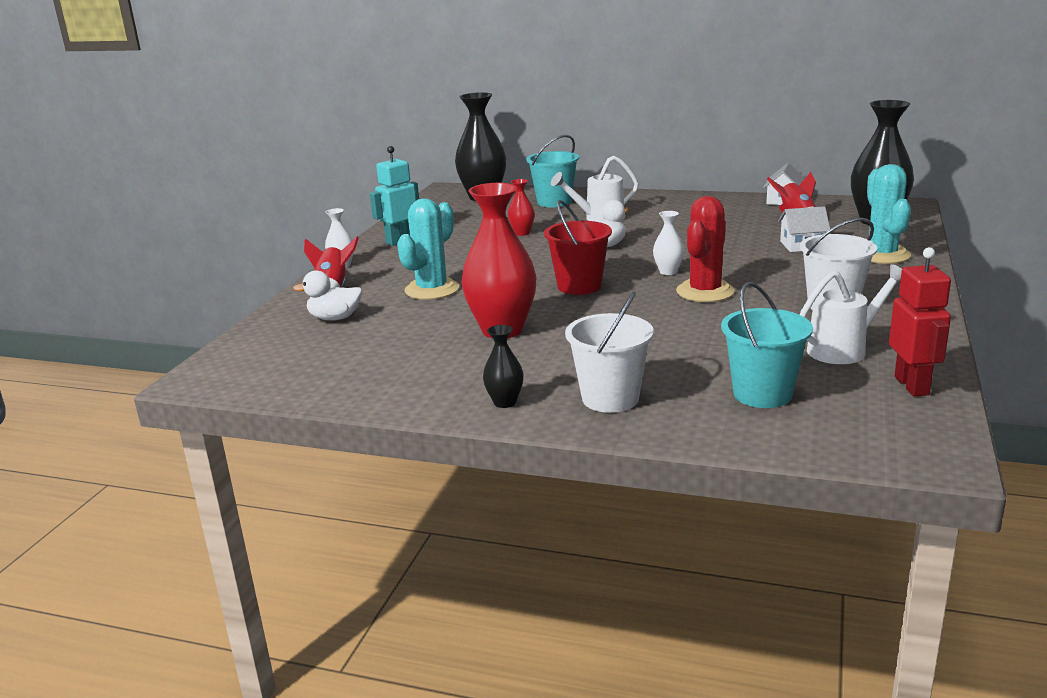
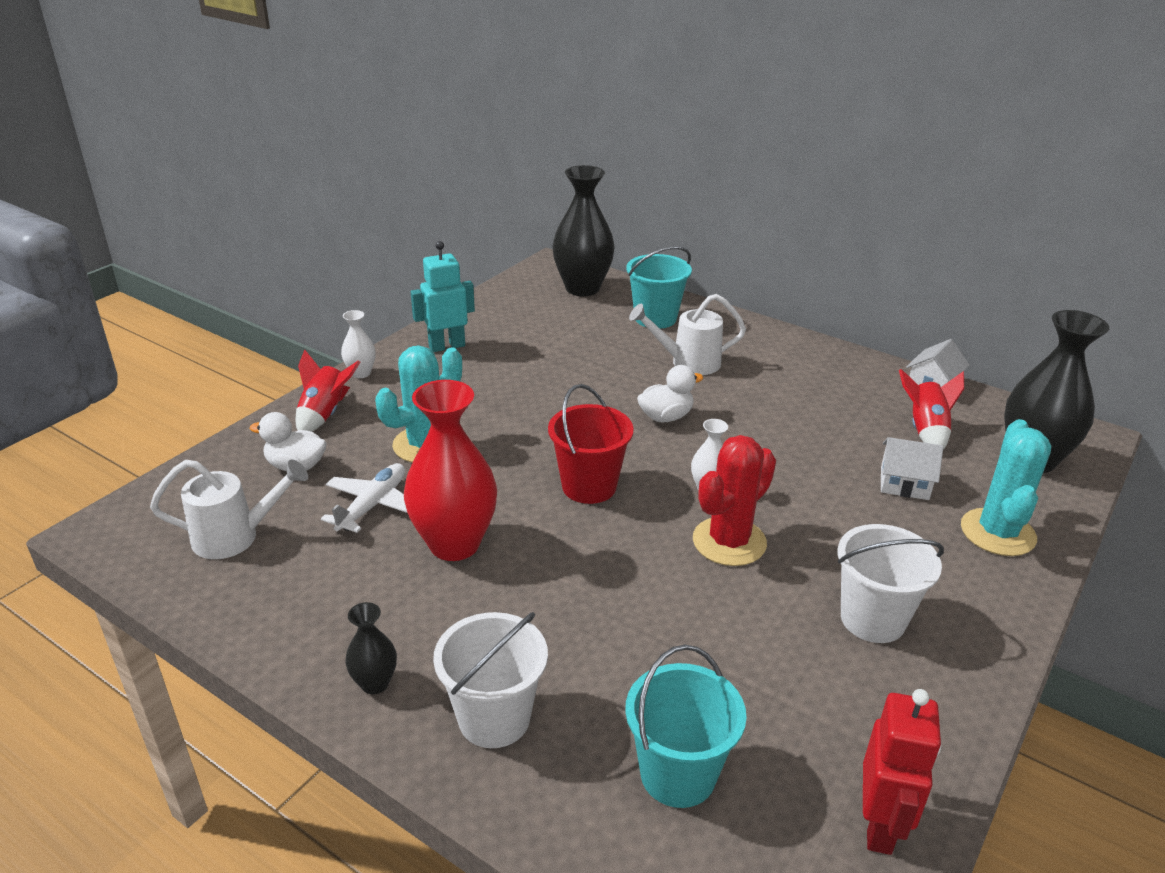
camera: 15 degrees right, 10 degrees up
(419, 324) = (373, 505): none -> white plane
(522, 233) = (585, 367): red vase -> none
(843, 349) = (834, 716): white watering can -> white watering can (235, 537)

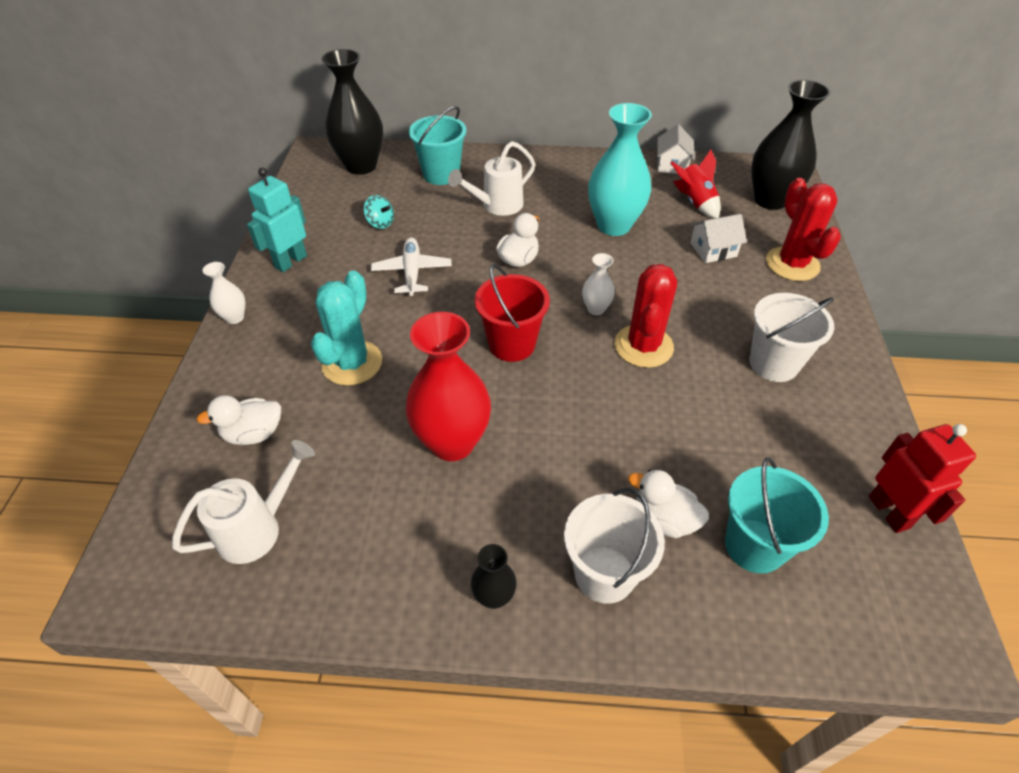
camera: 30 degrees left, 15 degrees up
(325, 414) = (236, 371): red rocket -> none
(373, 505) = (355, 439): white plane -> white plane (412, 272)
(556, 341) = (380, 223): none -> turquoise spinning top
(601, 702) = (664, 519): none -> white duck
(803, 421) = (614, 225): none -> turquoise vase
(997, 532) = (792, 264): turquoise cactus -> red cactus

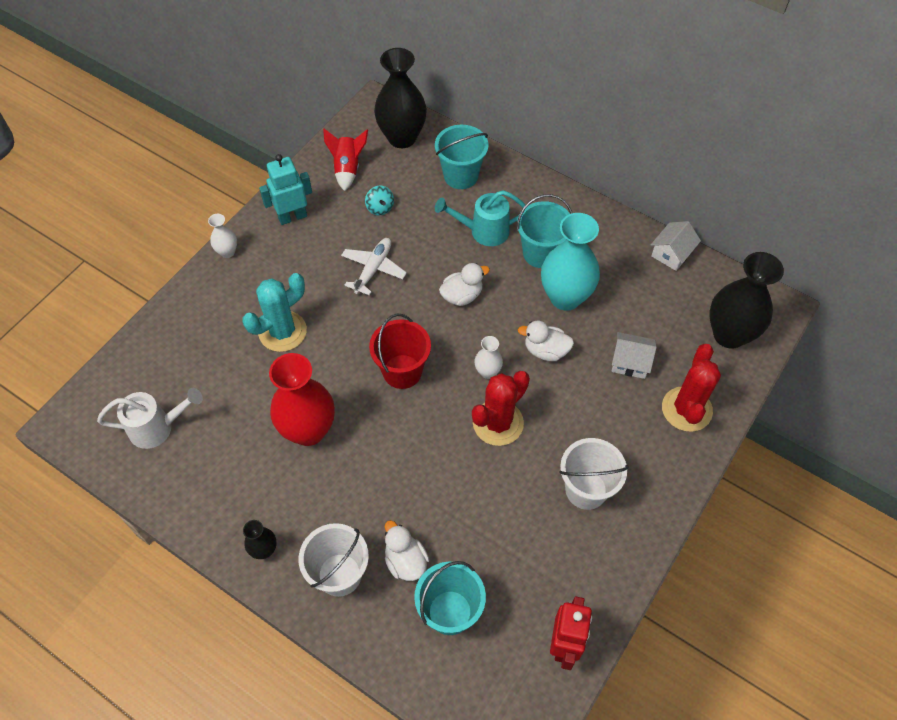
camera: 30 degrees right, 10 degrees up
(253, 434) = (190, 357): white duck -> white duck (545, 350)
(497, 205) = (483, 231): white watering can -> turquoise watering can
(563, 203) = (541, 253): none -> turquoise bucket
(694, 202) = (656, 305): red rocket -> red rocket (347, 169)

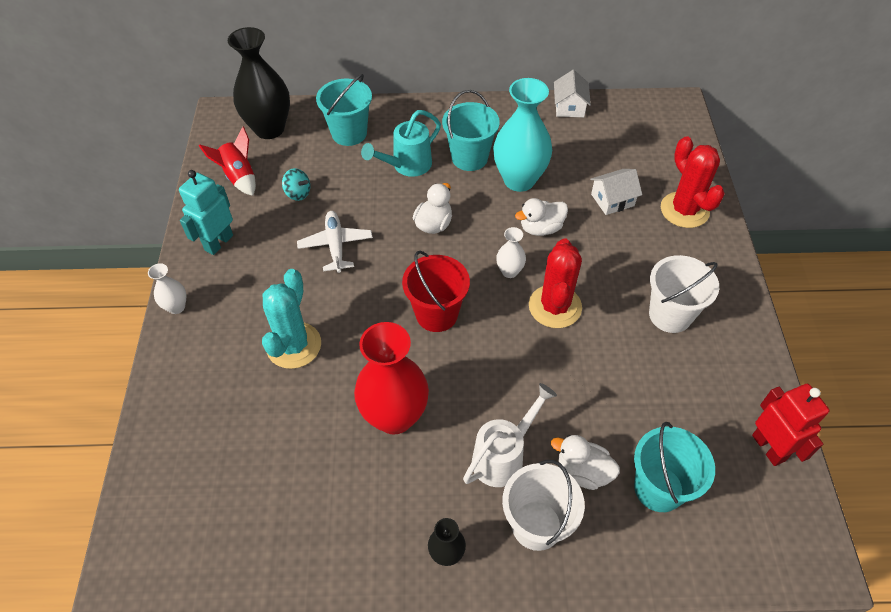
camera: 35 degrees left, 5 degrees down
(157, 427) = (236, 512): white watering can -> white watering can (503, 456)
(729, 334) = (663, 141): black vase -> none

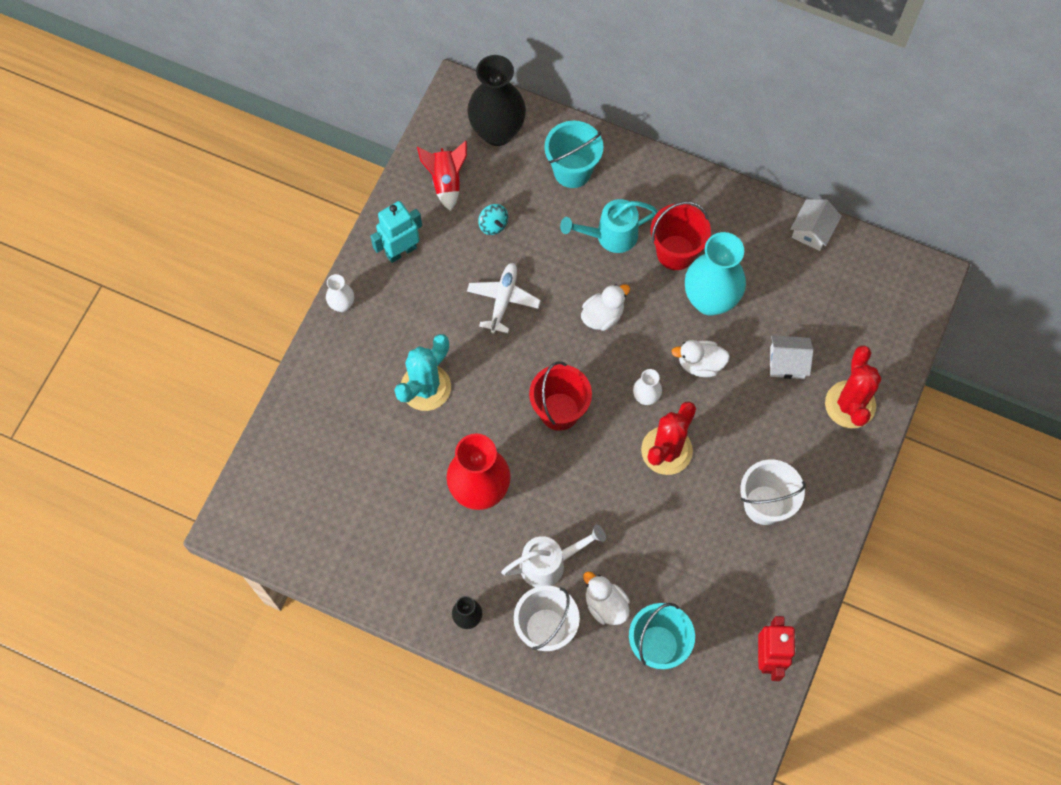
camera: 25 degrees right, 15 degrees up
(469, 158) = (675, 252): turquoise bucket -> red bucket

